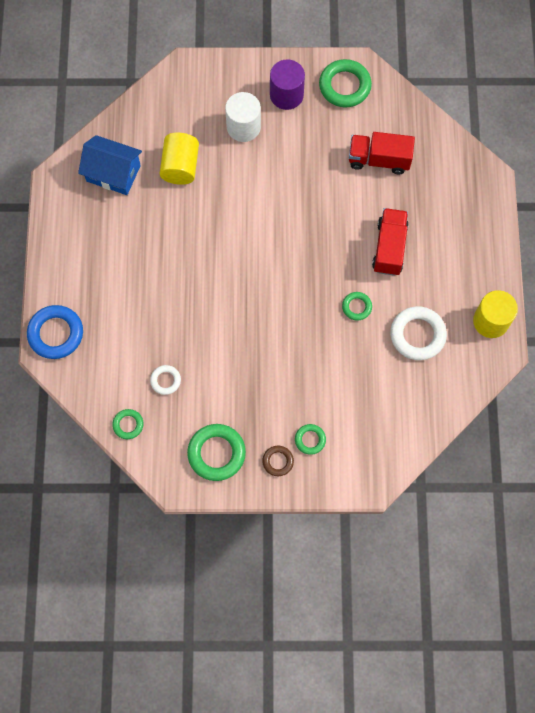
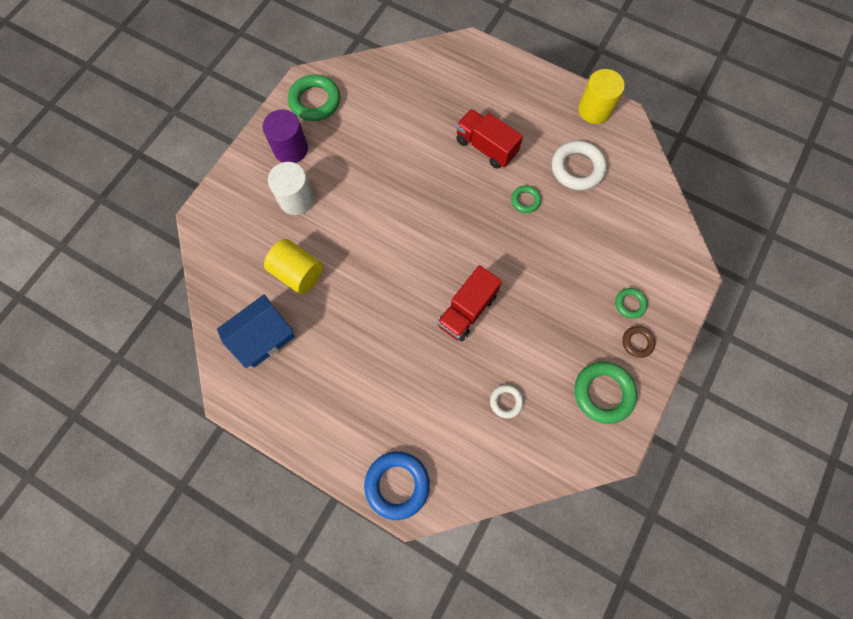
camera: 60 degrees left, 0 degrees up
(128, 425) = (532, 462): green ring -> none
(379, 159) = (400, 112): red truck -> red truck (467, 310)

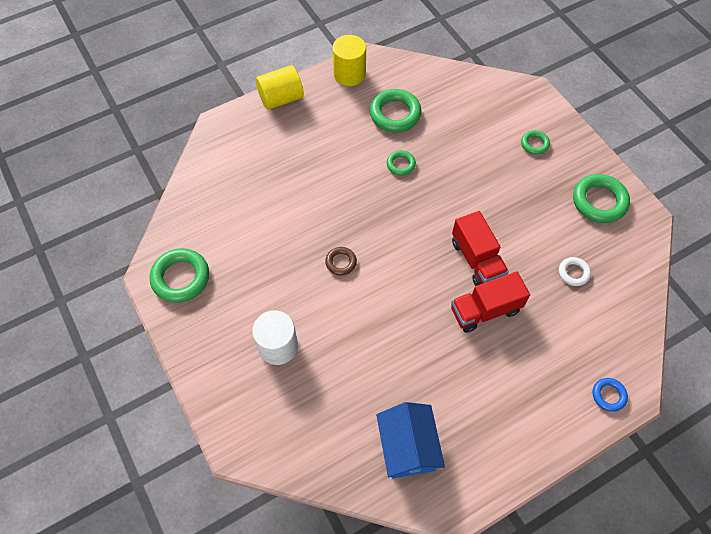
camera: 60 degrees left, 10 degrees down
(290, 149) = (218, 325): purple cylinder -> none
(298, 273) = (358, 382): yellow cylinder -> yellow cylinder (281, 98)
(397, 485) = (608, 395): blue ring -> blue ring, size x0.54
(486, 147) = (330, 166): red truck -> red truck (485, 310)
(577, 168) = (395, 114): white ring -> green ring
(637, 342) = (569, 157): brown ring -> brown ring (341, 262)

